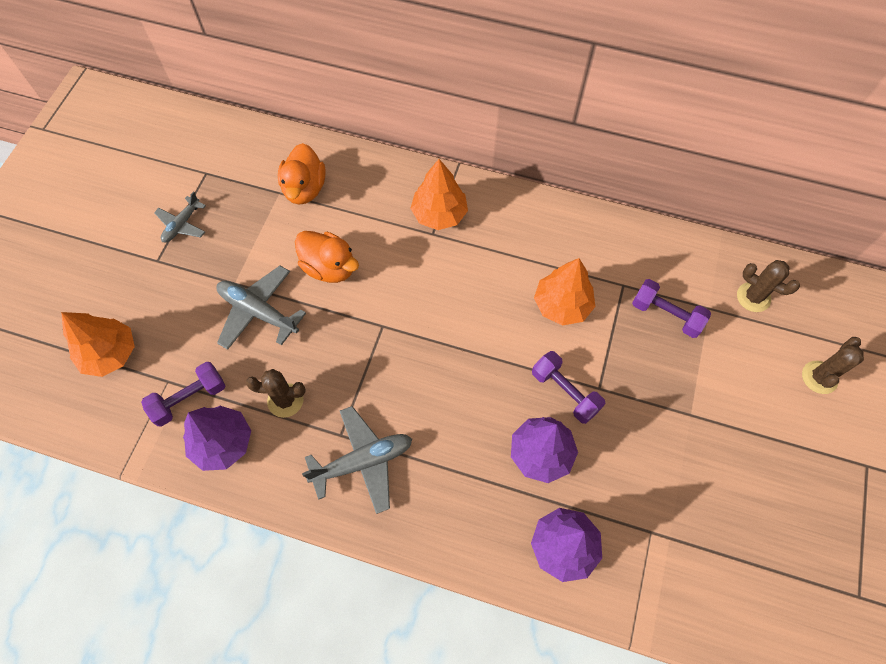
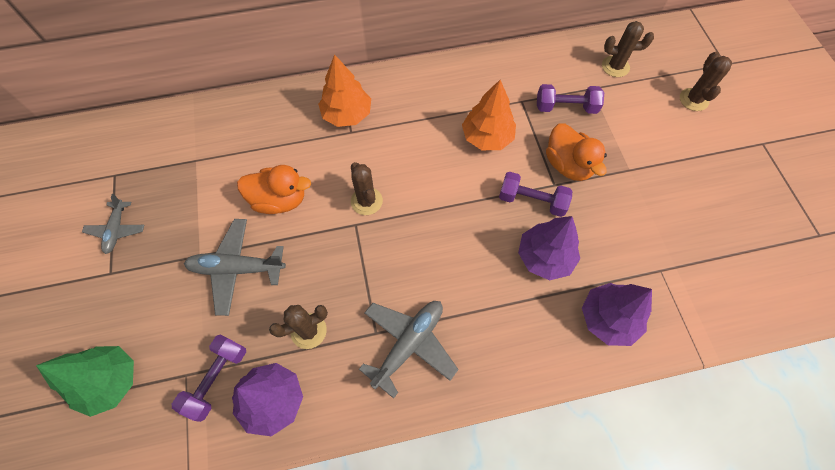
camera: 30 degrees left, 0 degrees up
(110, 353) = (111, 381): orange tree -> green tree
(304, 189) = (217, 147): orange duck -> orange duck (567, 165)
(406, 309) = (366, 201): none -> brown cactus

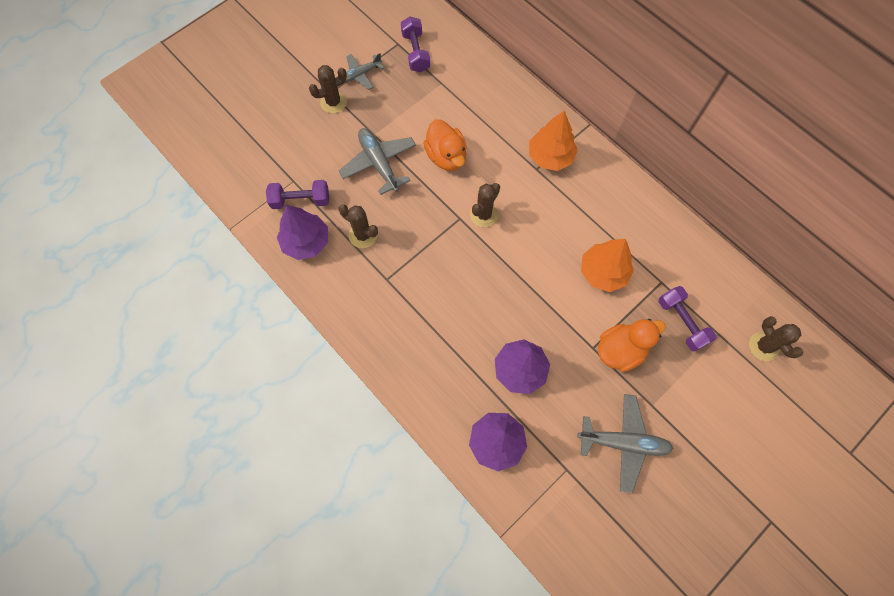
camera: 60 degrees right, 5 degrees up
(111, 381) = (266, 142): green tree -> none
(409, 344) = (391, 306): grey plane -> grey plane (623, 443)
(531, 201) = (565, 336): purple dumbbell -> purple dumbbell (415, 52)
(567, 165) = (620, 350): orange duck -> orange duck turned 150 degrees counterclockwise
(693, 100) = (777, 436): brown cactus -> brown cactus (333, 102)

